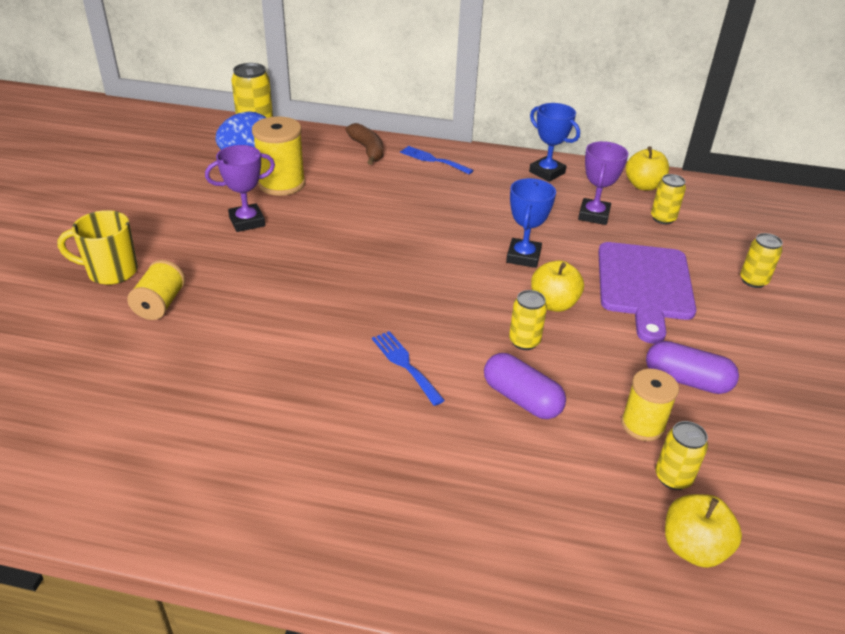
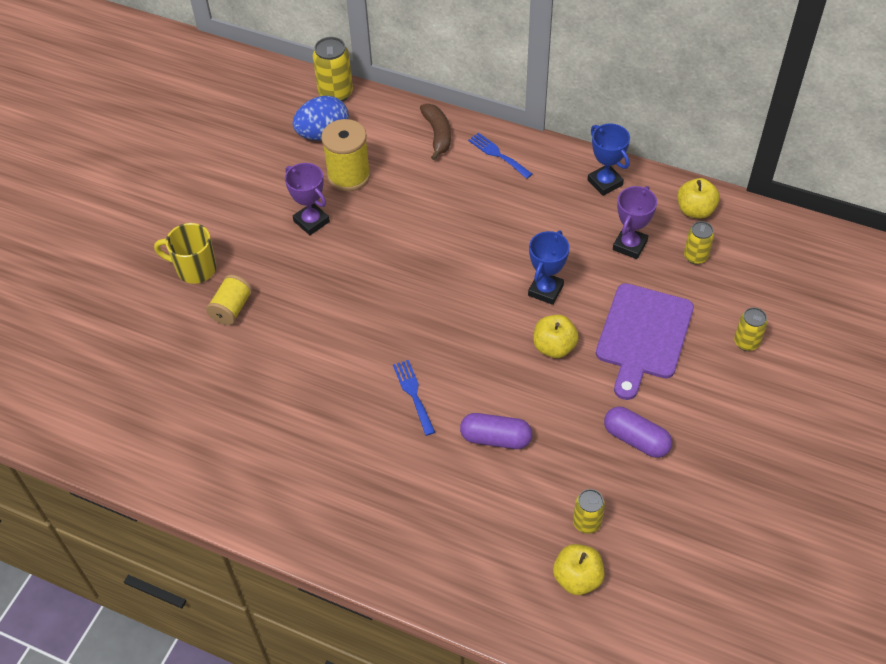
camera: 15 degrees right, 15 degrees up
(247, 222) = (311, 221): purple trophy -> purple trophy turned 60 degrees clockwise
(521, 399) = (495, 438): purple capsule -> purple capsule turned 45 degrees counterclockwise
(524, 341) = (516, 383): yellow can -> none
(642, 425) = (582, 475): yellow spool -> none

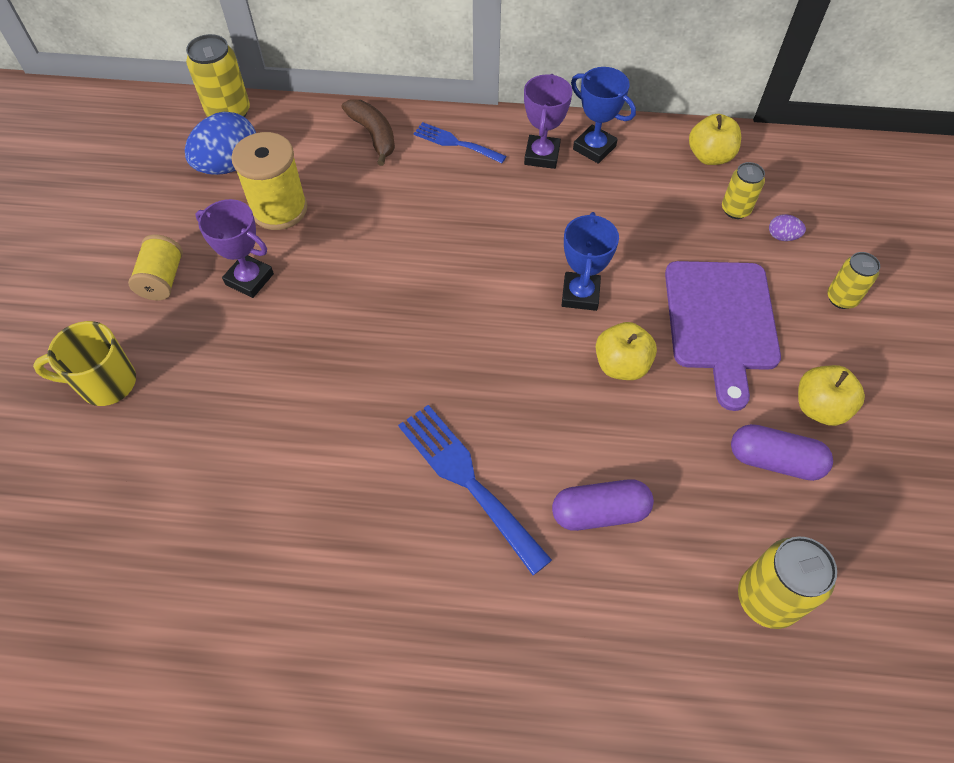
camera: 20 degrees left, 5 degrees up
(232, 308) = (175, 426): yellow spool -> yellow spool (163, 279)
(413, 394) = (467, 480): blue fork -> blue fork, size x1.65
(577, 578) = (791, 688): yellow apple -> yellow apple (819, 407)
(586, 522) = (767, 599): yellow can -> yellow can, size x1.59
(629, 245) = (655, 215): purple trophy -> purple trophy (542, 155)
(723, 285) = (782, 236): none -> purple egg

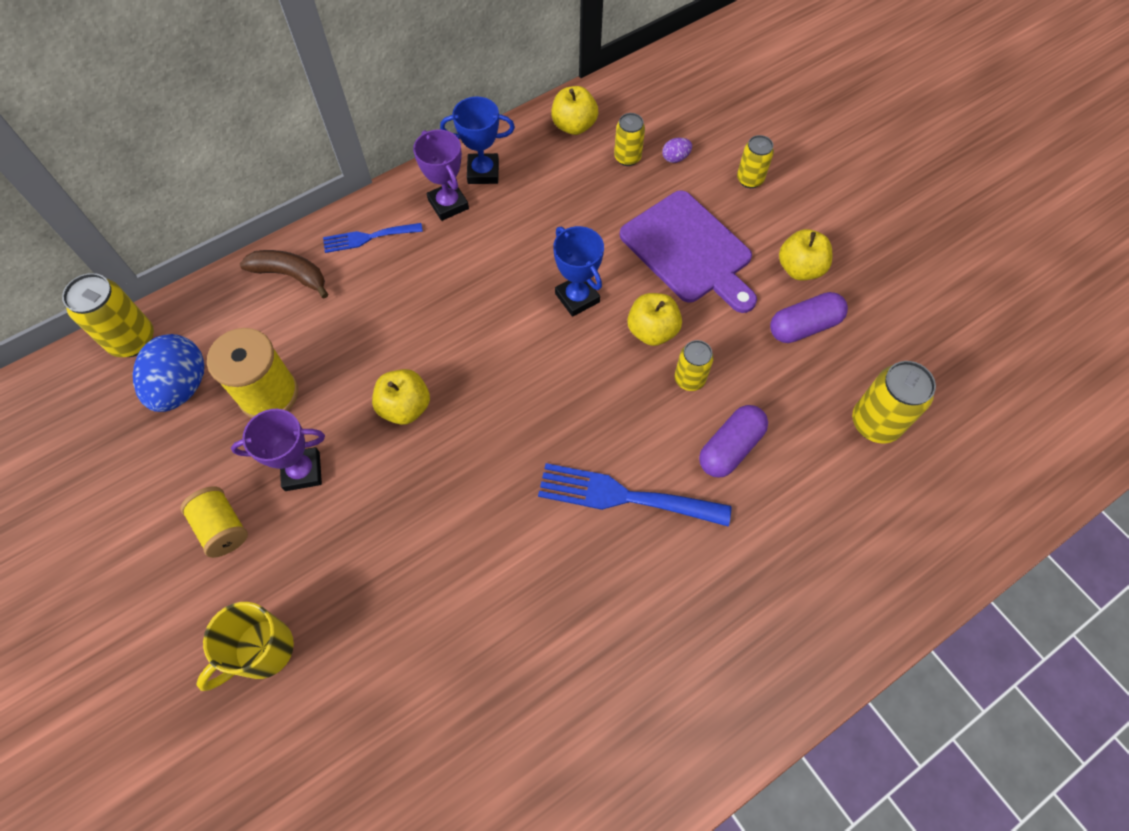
camera: 40 degrees left, 5 degrees up
(363, 285) = (405, 407): none -> yellow apple
(617, 428) = (689, 379): none -> yellow can

